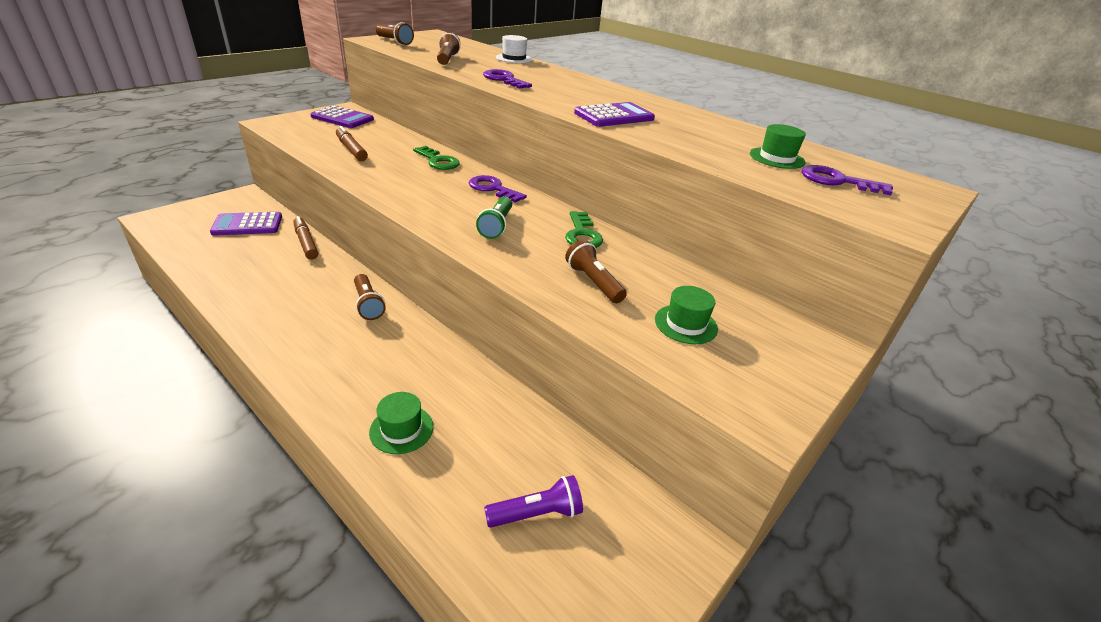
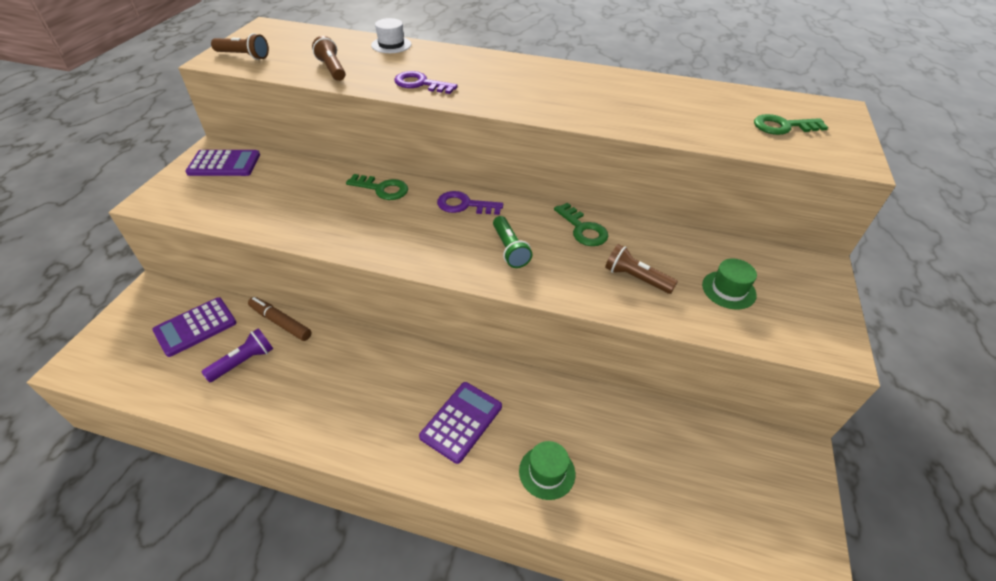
camera: 25 degrees left, 10 degrees up
(351, 150) = (282, 206): brown marker -> none
(368, 304) = (407, 365): brown flashlight -> none
(537, 513) = (696, 486): purple flashlight -> purple flashlight (243, 361)
(614, 116) = (564, 105): purple calculator -> purple calculator (461, 422)
(777, 158) = (724, 114): green hat -> none
(837, 181) = (783, 126): purple key -> green key

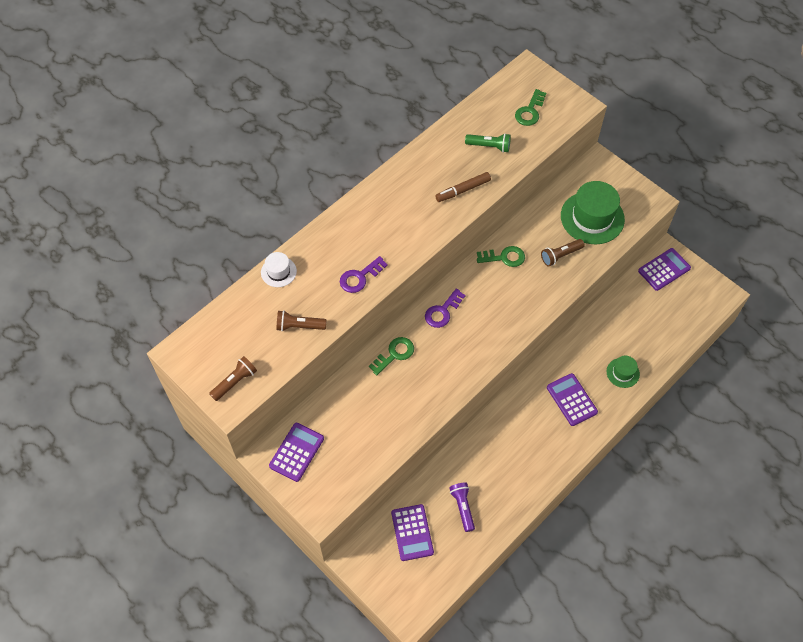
camera: 60 degrees left, 15 degrees up
(281, 323) = (437, 476): brown marker -> brown marker (463, 190)
(510, 249) = (501, 306): green flashlight -> green flashlight (489, 146)
(728, 290) = (592, 217): green hat -> green hat, size x1.96
(766, 460) = (664, 269): none -> purple calculator

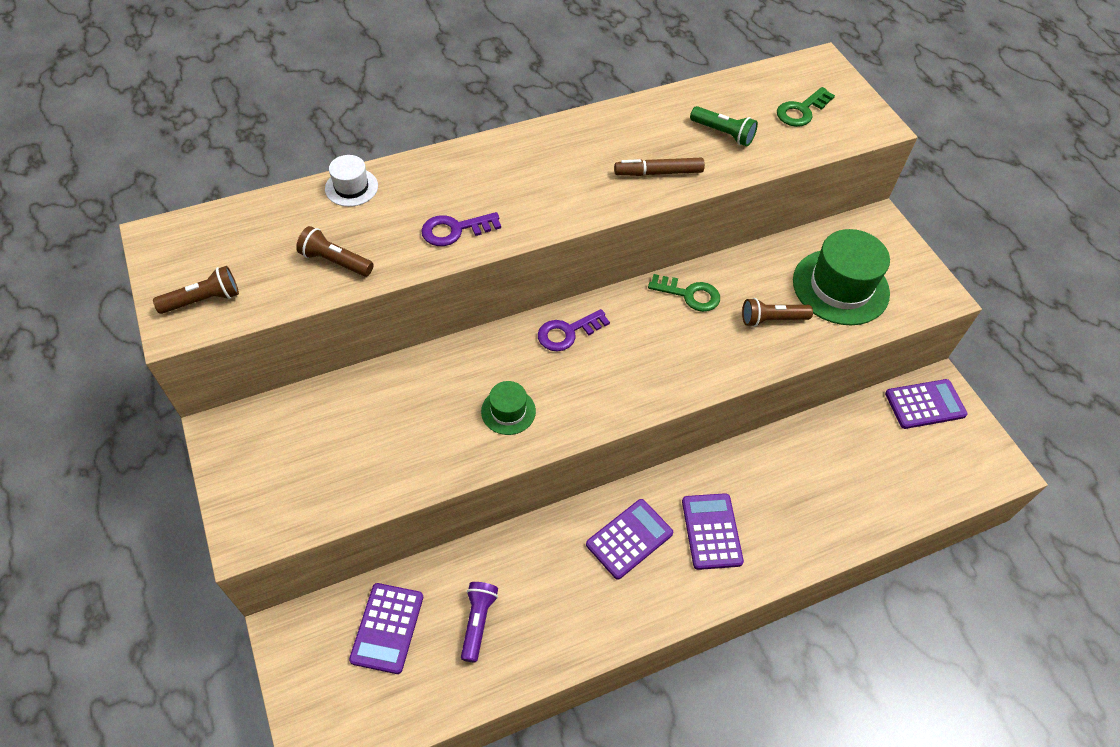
camera: 20 degrees right, 5 degrees down
(296, 452) = (263, 440): purple calculator -> purple calculator (629, 539)
(394, 354) = (471, 363): green key -> none
(623, 373) = (805, 522): green hat -> green hat (508, 411)

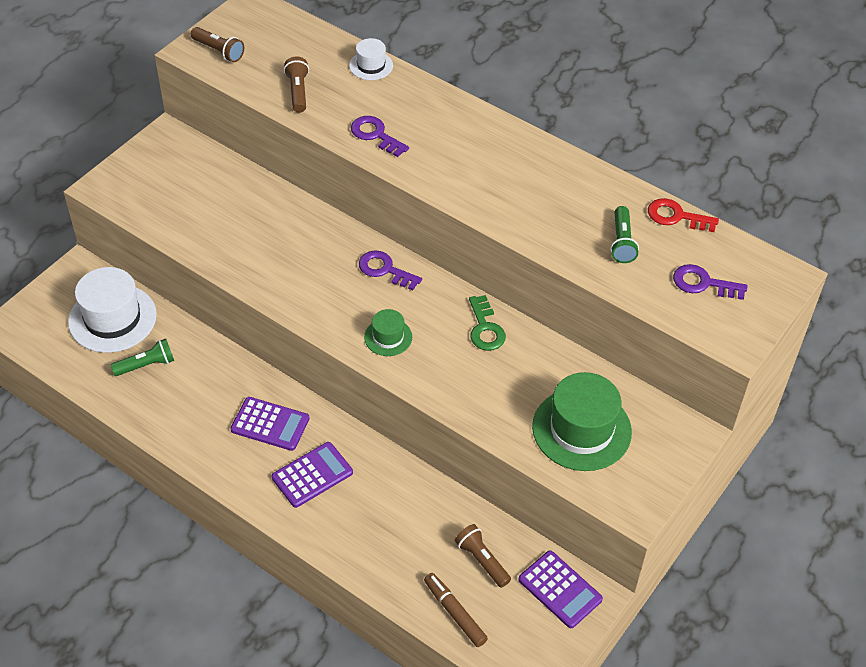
camera: 60 degrees right, 5 degrees down
(387, 628) = (112, 318): purple calculator -> white hat
(477, 622) = (146, 365): purple flashlight -> green flashlight
(508, 411) = (287, 268): green hat -> green hat (388, 337)
(659, 173) = (536, 220): brown marker -> brown marker (455, 613)
(716, 88) = (676, 216): none -> red key
(772, 319) = (503, 393): brown flashlight -> brown flashlight (482, 560)
(801, 111) = (703, 283): green key -> purple key

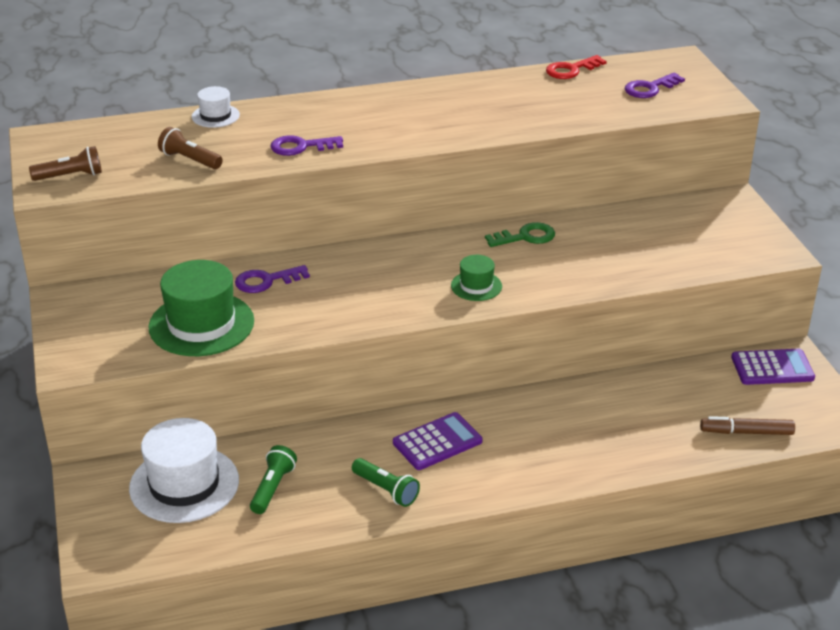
camera: 50 degrees left, 15 degrees down
(312, 475) = (522, 443): purple calculator -> none
(385, 270) = (399, 255): purple key -> purple key (266, 281)
(482, 560) = (707, 393): brown flashlight -> none
(485, 328) = (525, 237): green key -> green key turned 45 degrees counterclockwise
(581, 429) = (679, 241): green hat -> green hat (201, 324)
(622, 242) = (569, 99): green flashlight -> green flashlight (386, 490)

